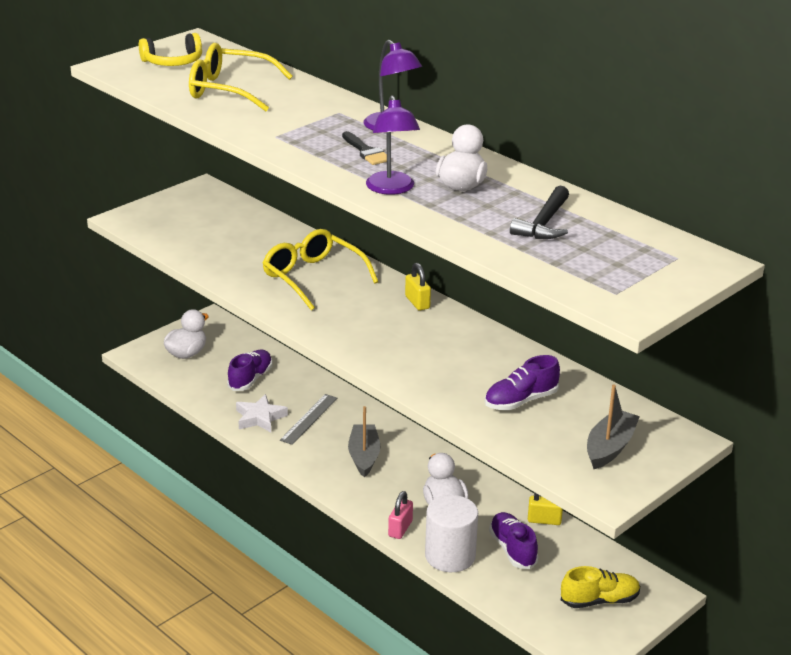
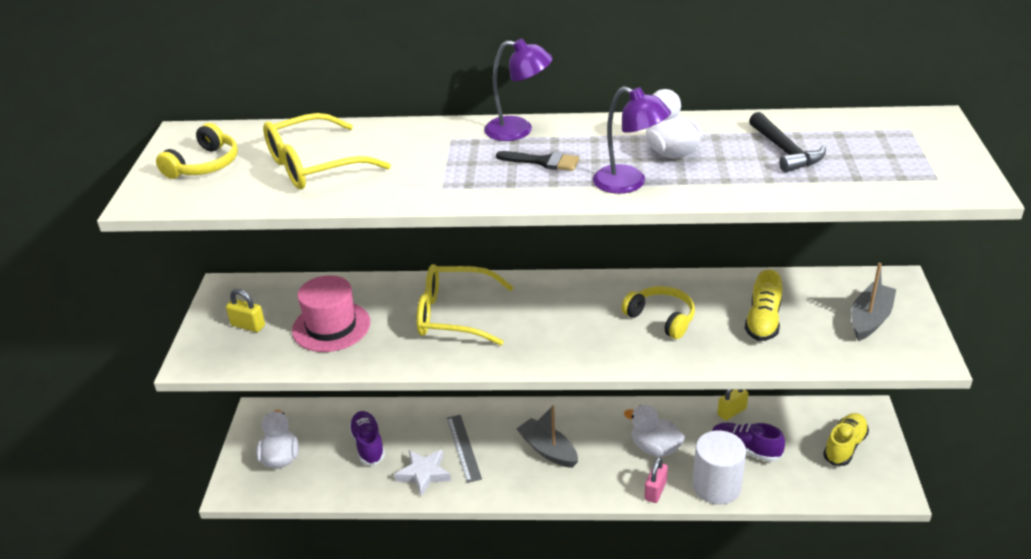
camera: 40 degrees left, 5 degrees up
(228, 242) = (331, 326): none -> pink hat
(400, 528) = (655, 491): pink padlock -> pink padlock turned 45 degrees clockwise
(417, 302) = (566, 287): yellow padlock -> yellow padlock (248, 325)
(449, 357) = (661, 318): none -> yellow headphones
(520, 401) = (763, 321): purple shoe -> yellow shoe
(610, 447) = (870, 319): grey boat -> grey boat turned 45 degrees clockwise

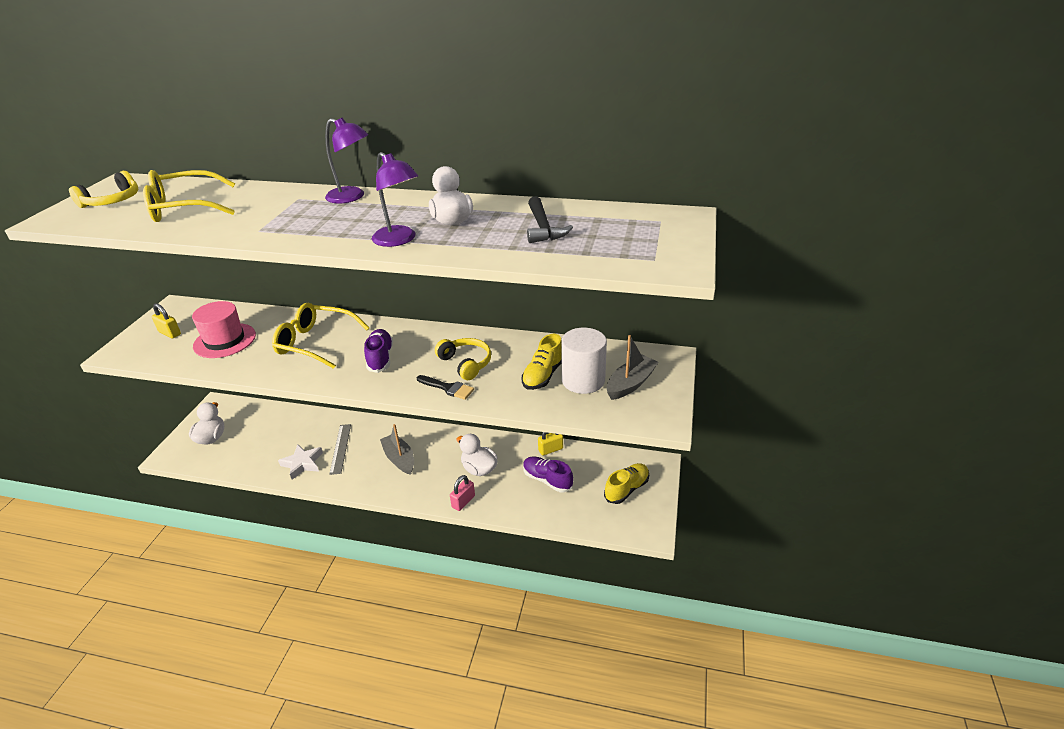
camera: 10 degrees right, 0 degrees up
(368, 445) = (276, 437): purple shoe -> purple shoe (380, 358)
(543, 162) = (349, 219): black brush -> black brush (447, 388)
(716, 486) = (511, 505): white cylinder -> white cylinder (583, 380)

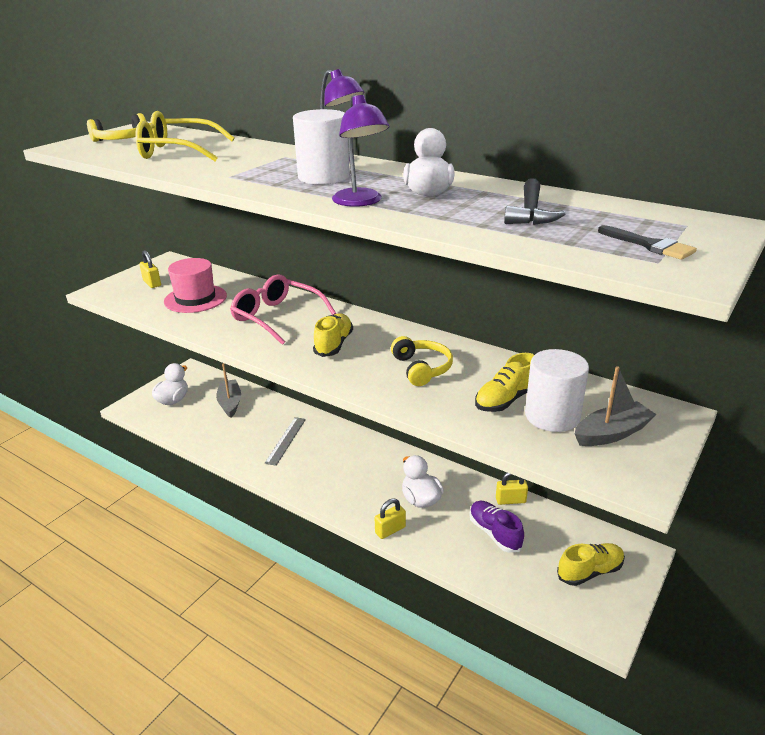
camera: 20 degrees right, 5 degrees down
(302, 463) = (244, 446): white star -> none
(315, 343) = (277, 317): yellow glasses -> pink glasses
(350, 217) = (323, 177): none -> white cylinder
(380, 358) = (334, 344): purple shoe -> yellow shoe
(399, 459) = (340, 466): grey boat -> grey boat (230, 403)
(447, 388) = (390, 389): black brush -> black brush (650, 245)
(463, 501) = (390, 530): pink padlock -> yellow padlock

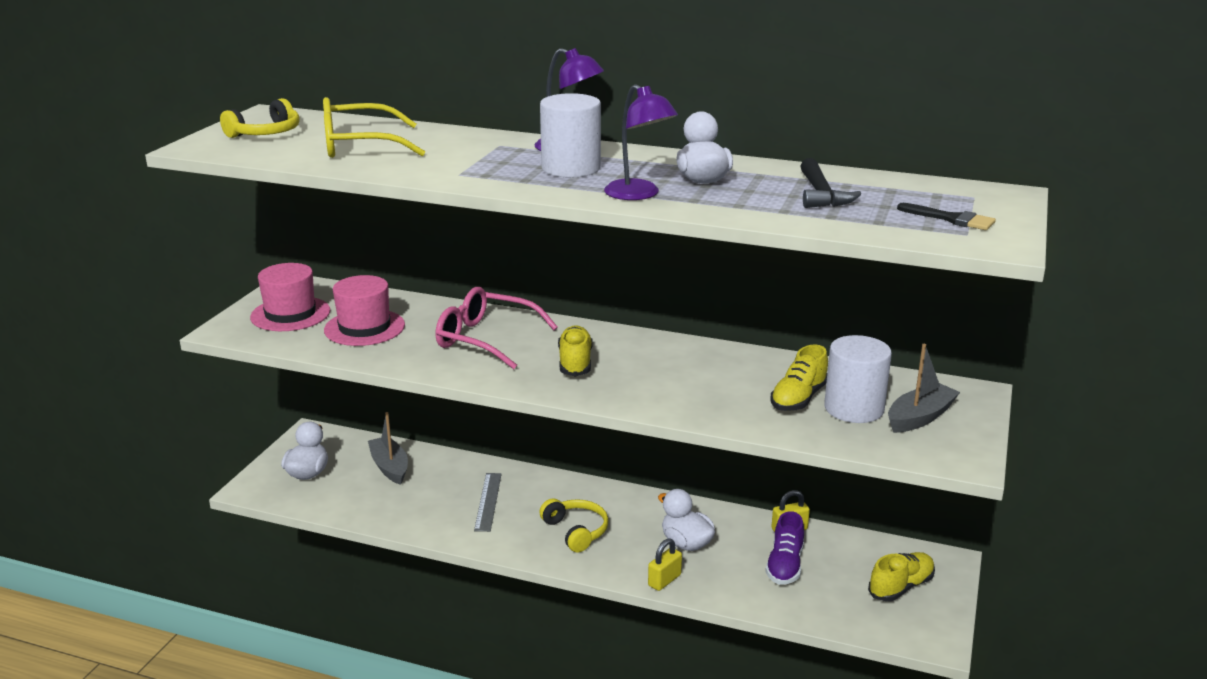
camera: 15 degrees left, 5 degrees down
(152, 283) = (290, 314): yellow padlock -> pink hat
(421, 368) = (691, 377): yellow headphones -> yellow headphones (576, 531)
(494, 533) = (785, 565): purple shoe -> purple shoe turned 120 degrees counterclockwise

